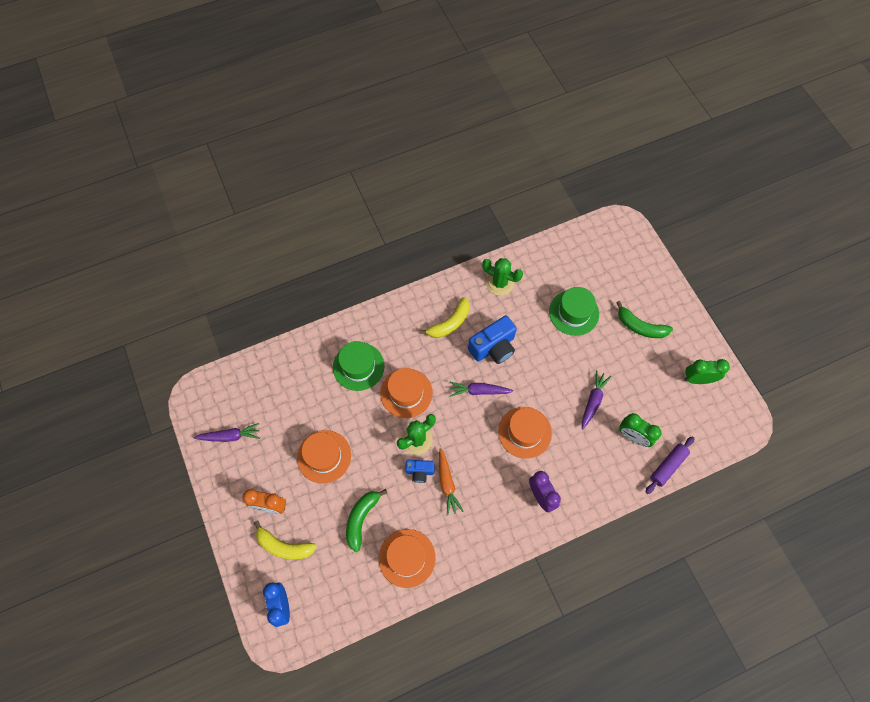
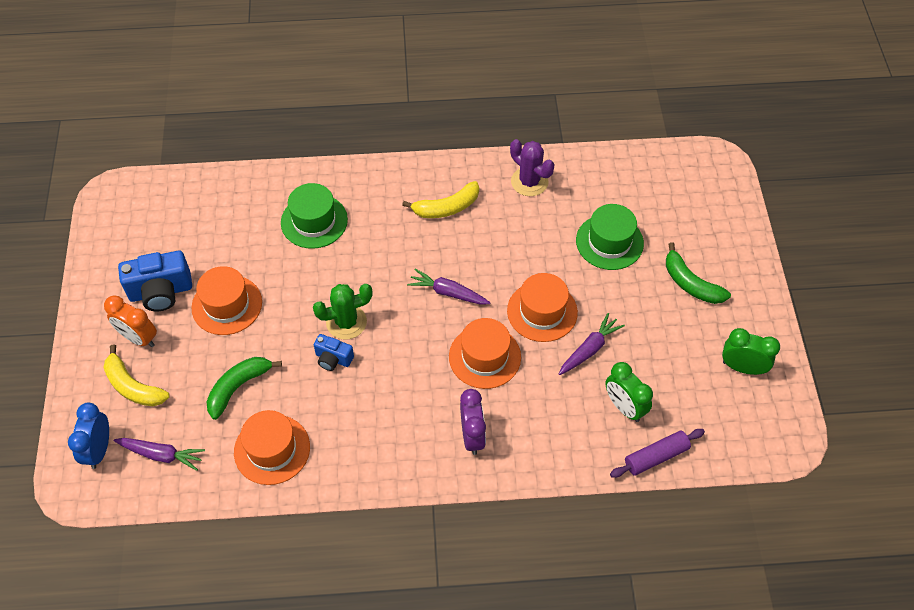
camera: 20 degrees right, 10 degrees down
(230, 436) = (130, 249): purple carrot -> purple carrot (161, 455)
(406, 393) = (357, 267): orange hat -> orange hat (542, 311)
(447, 483) = (360, 383): orange carrot -> none
(493, 347) = (488, 250): blue camera -> blue camera (161, 292)
(499, 283) = (529, 182): green cactus -> purple cactus

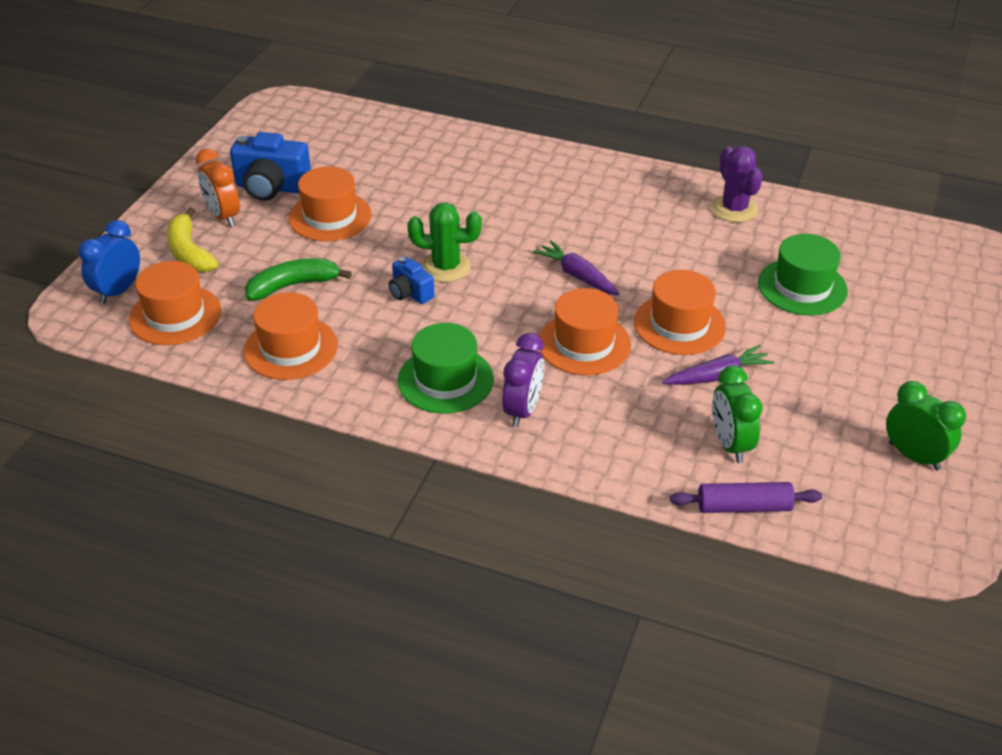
camera: 25 degrees right, 15 degrees down
(161, 455) = (175, 315): purple carrot -> orange hat
(314, 221) = (468, 176): green hat -> green hat (445, 380)
(446, 208) = (622, 205): yellow banana -> none
(690, 283) = (887, 354): green banana -> none

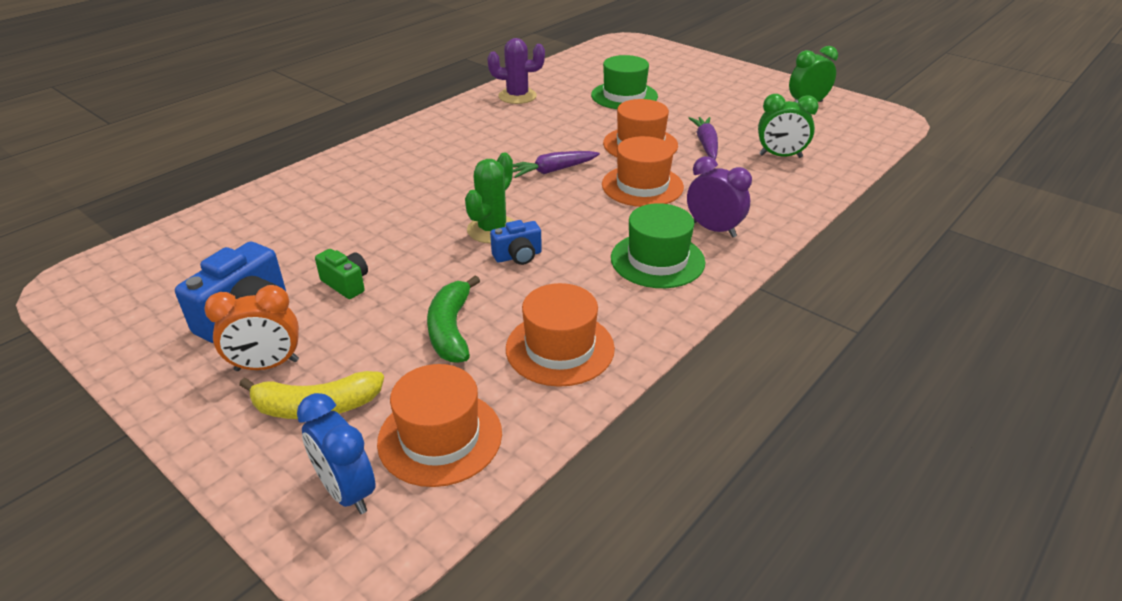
camera: 70 degrees left, 5 degrees down
(330, 216) = (346, 284): orange hat -> green camera
(743, 507) = (844, 165): purple rolling pin -> none

